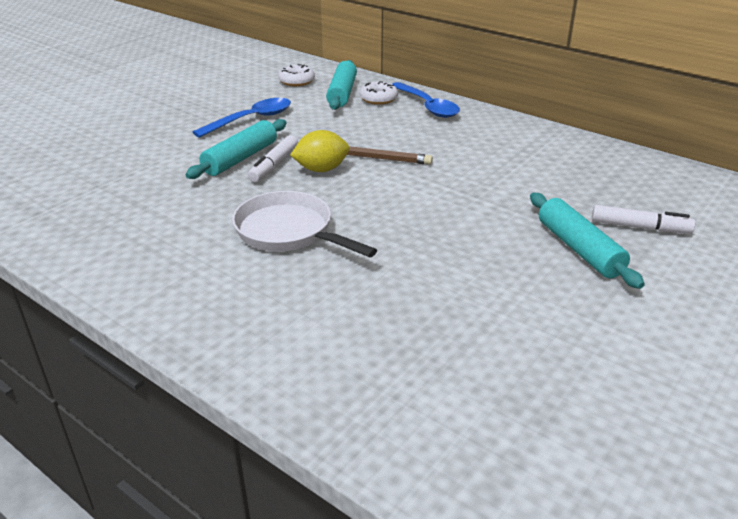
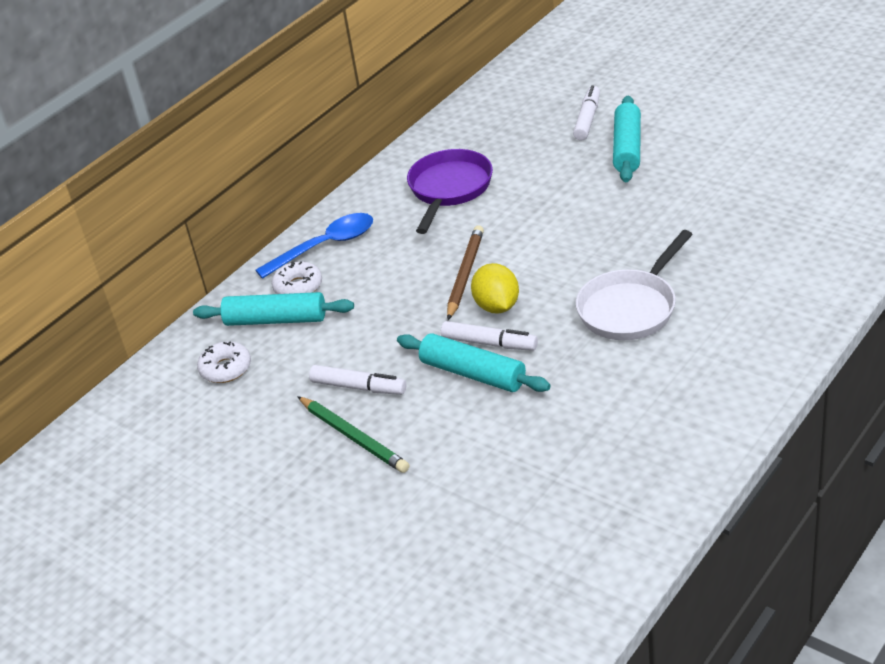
camera: 85 degrees left, 5 degrees up
(200, 118) = (353, 437): none -> green pencil
(251, 119) = (359, 387): blue spoon -> white marker
(502, 152) = (449, 189): none -> purple pan
(579, 249) = (627, 148): turquoise rolling pin -> turquoise rolling pin turned 60 degrees counterclockwise

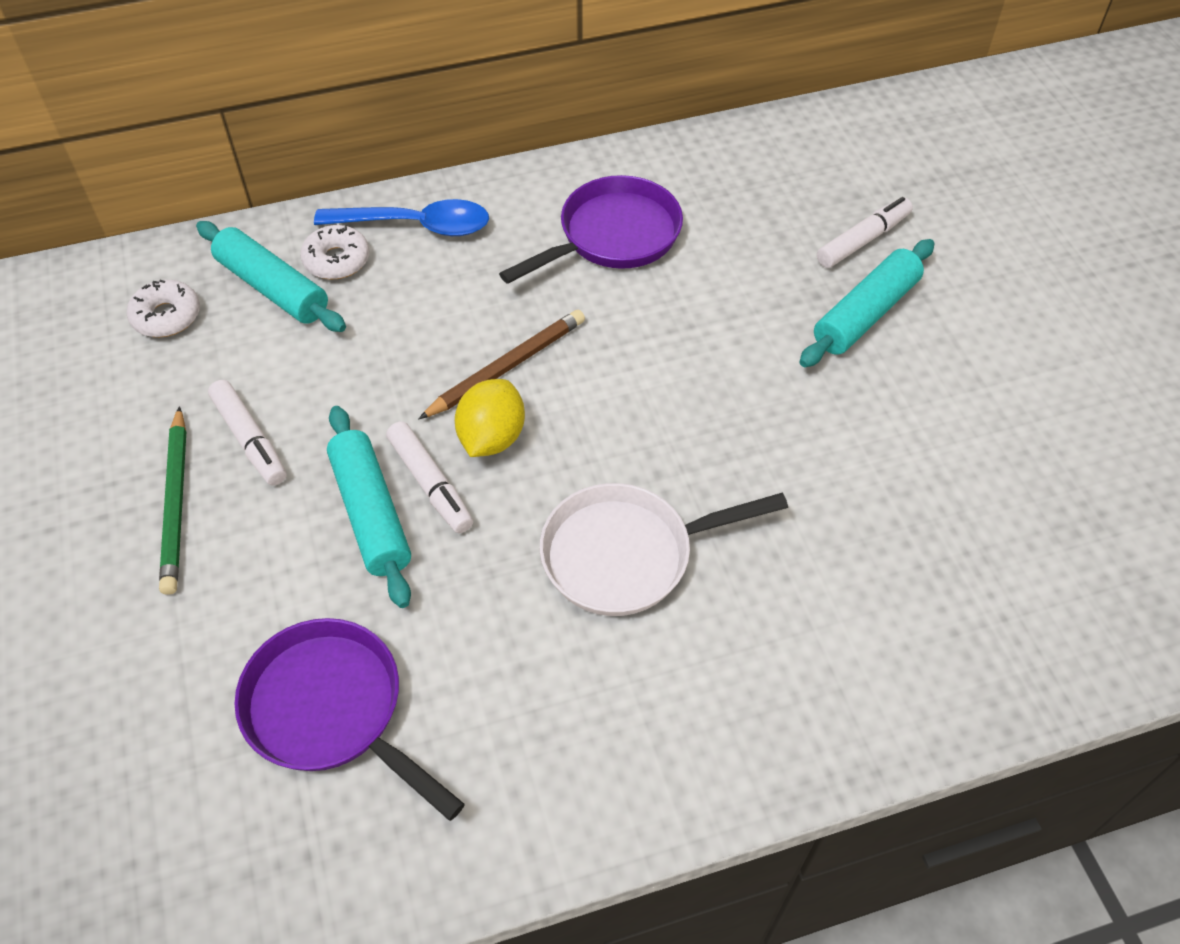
camera: 30 degrees right, 15 degrees up
(561, 456) = (332, 711): none -> purple pan

